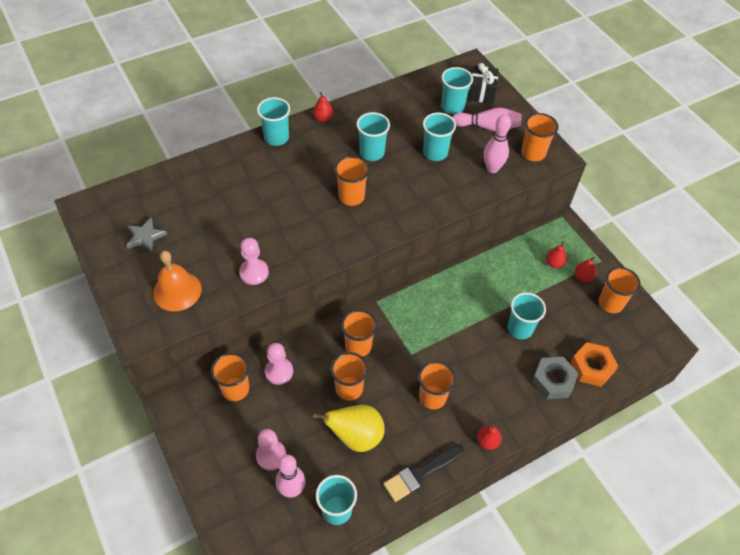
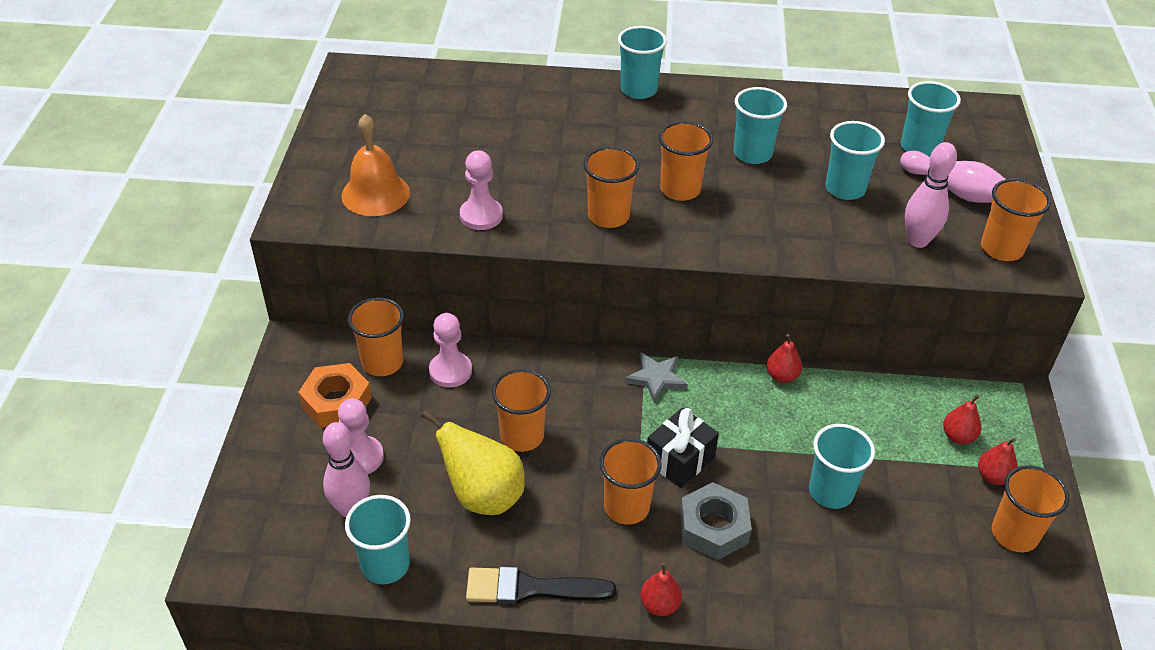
camera: 35 degrees right, 10 degrees down
(145, 236) = (391, 126): grey star -> grey star (656, 378)
(323, 118) = (719, 92): red pear -> red pear (782, 376)
(358, 346) = (576, 394): orange cup -> orange cup (608, 216)
(481, 92) = (981, 147): black gift -> black gift (680, 460)
(553, 381) = (828, 585): grey nut -> grey nut (713, 527)
(592, 367) = (909, 602): orange nut -> orange nut (336, 402)

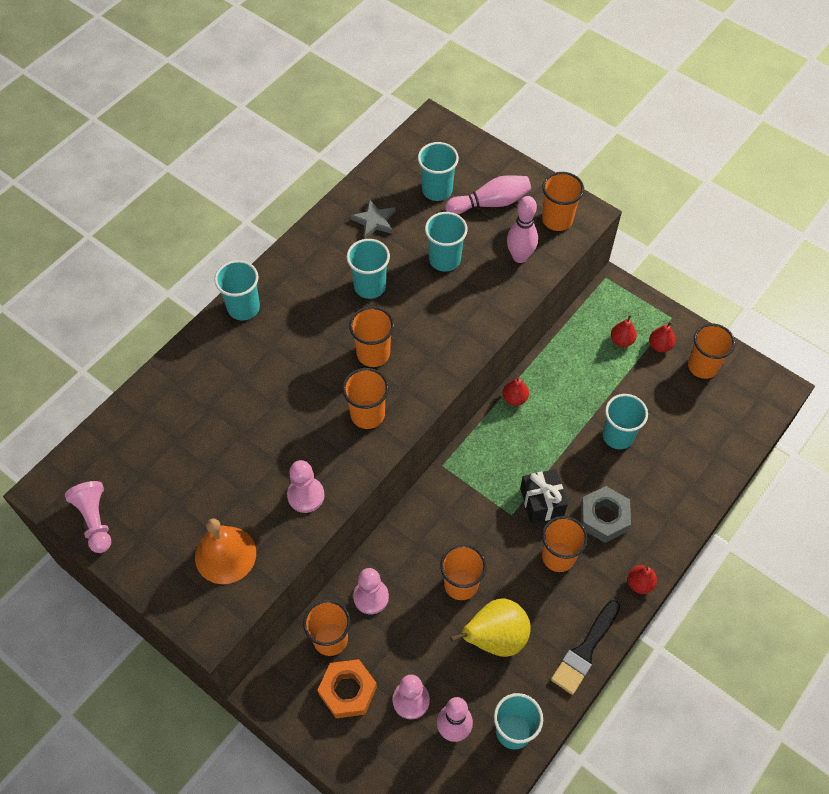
camera: 55 degrees left, 15 degrees up
(346, 106) = (95, 521): none -> pink pawn
(656, 378) = (467, 472): grey star -> grey star (374, 221)

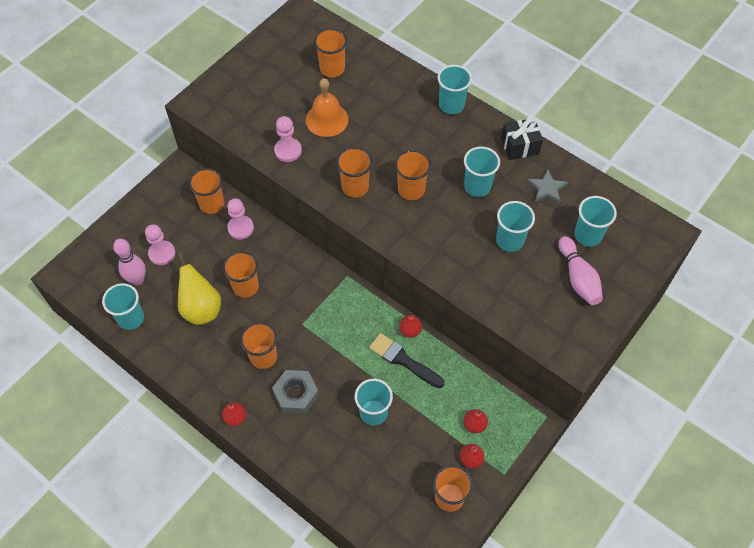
camera: 90 degrees right, 0 degrees up
(95, 521) = (276, 38): pink pawn -> none
(225, 555) = (246, 107): orange bell -> orange bell (327, 119)
(348, 691) = (174, 215): orange nut -> none
(520, 257) = (518, 299): pink bowling pin -> none
(542, 502) = (312, 347): black gift -> black gift (520, 146)
(557, 220) = (565, 333): orange cup -> orange cup (332, 69)
(585, 650) = (184, 371): black brush -> black brush (403, 360)

